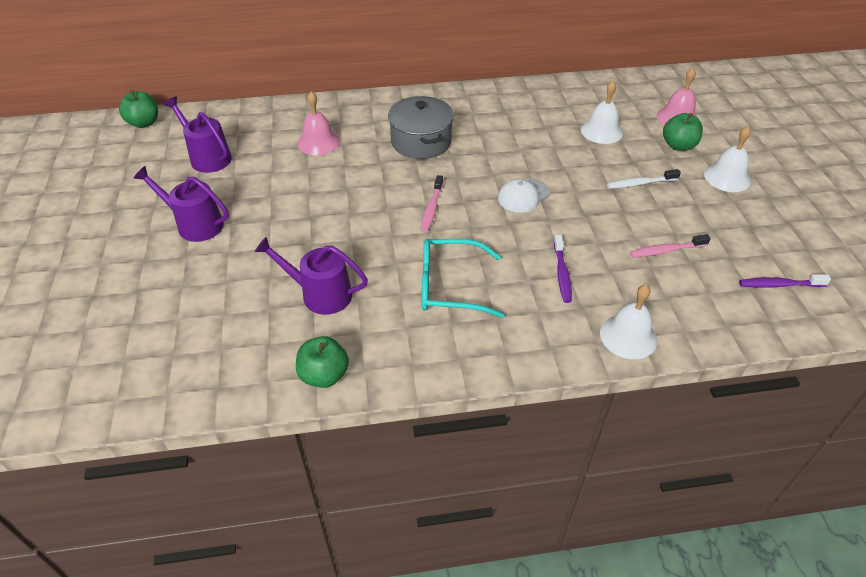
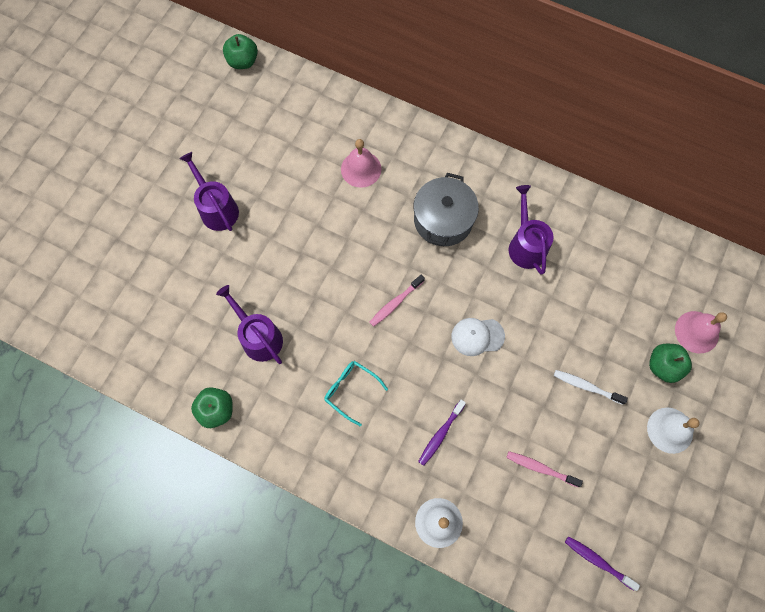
camera: 35 degrees right, 25 degrees up
(208, 157) = (267, 135): purple watering can -> purple watering can (526, 245)
(450, 286) = (351, 390): turquoise glasses -> turquoise glasses, size x0.66
(601, 131) = (609, 304): white bell -> none

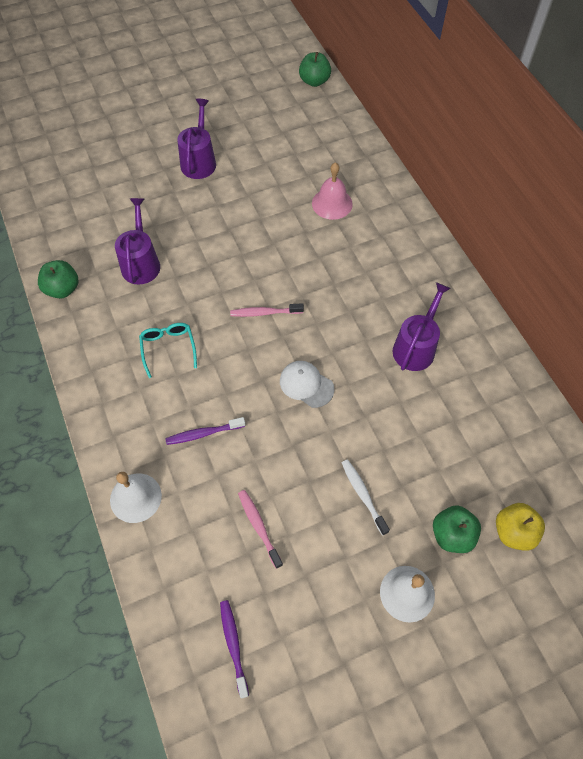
camera: 40 degrees right, 10 degrees down
(443, 220) = (363, 281): grey pot -> none
(696, 332) = (513, 532): pink bell -> yellow apple

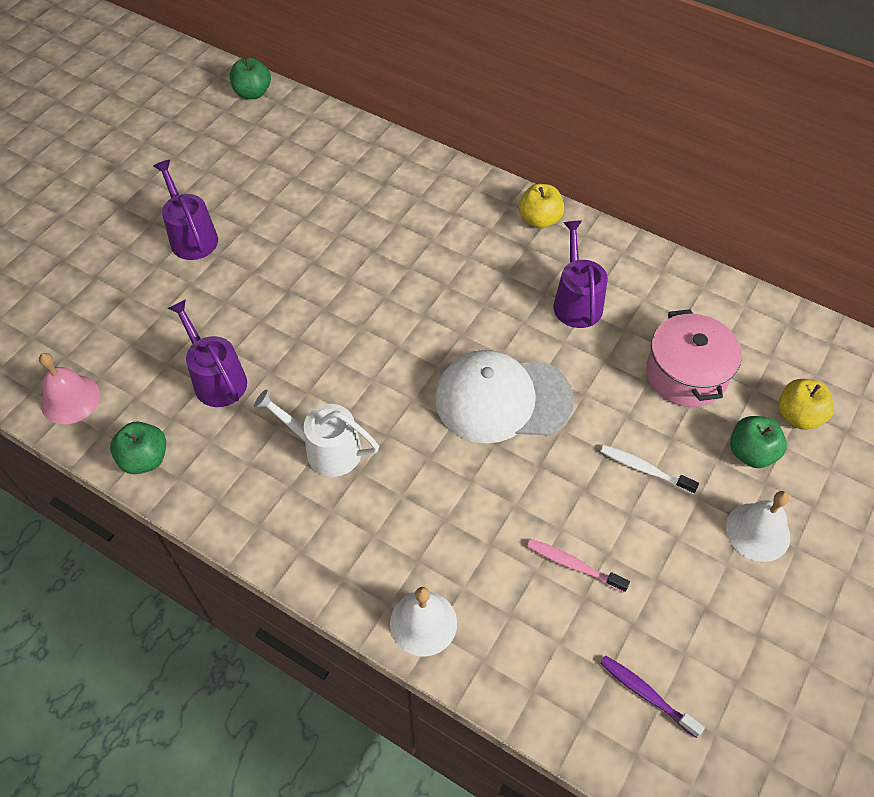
camera: 35 degrees left, 5 degrees down
(168, 348) = (326, 449): turquoise glasses -> white watering can
(203, 433) = (439, 512): purple toothbrush -> none
(264, 313) = (399, 354): pink toothbrush -> none
(306, 385) = (502, 399): white cap -> white cap, size x1.94
(332, 203) = (377, 207): pink bell -> pink bell (70, 399)
(439, 273) = (539, 220): none -> yellow apple
(452, 447) = (686, 374): none -> pink pot

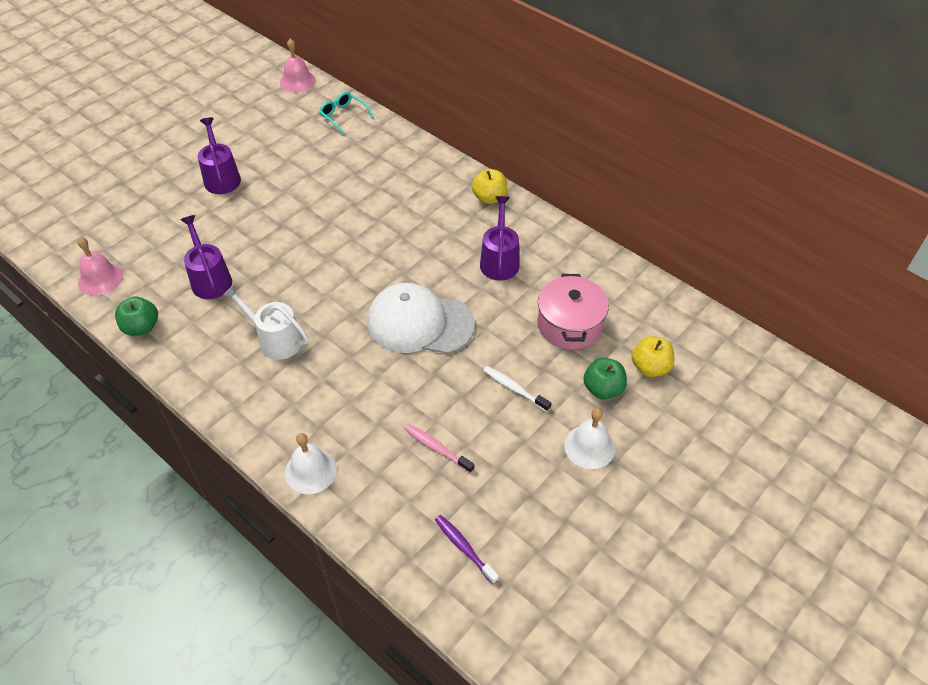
camera: 10 degrees right, 5 degrees down
(253, 93) = (297, 81): green apple -> pink bell
(325, 133) = (343, 116): none -> turquoise glasses

